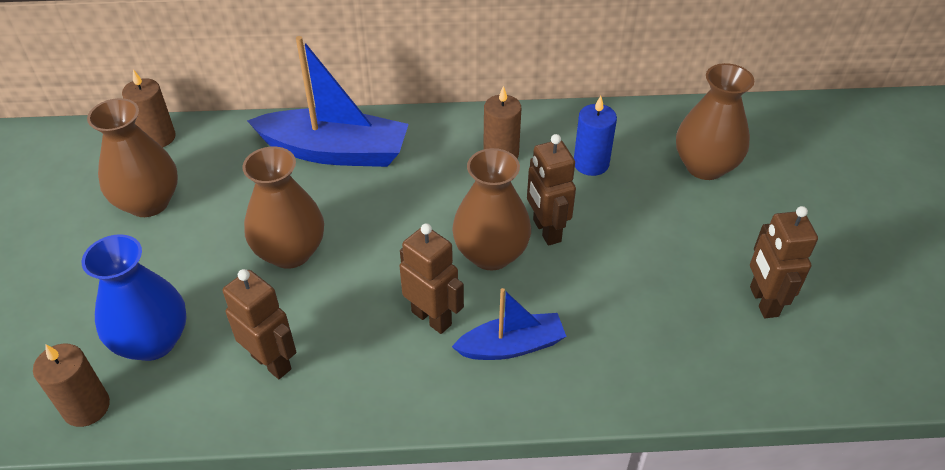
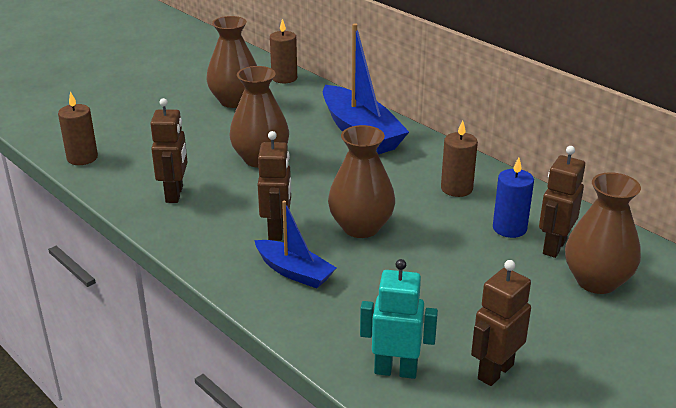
camera: 50 degrees right, 15 degrees down
(153, 341) = (144, 153): blue vase -> none
(546, 231) = (414, 239): brown robot -> brown robot (553, 247)
(713, 364) = (395, 370): none -> turquoise robot

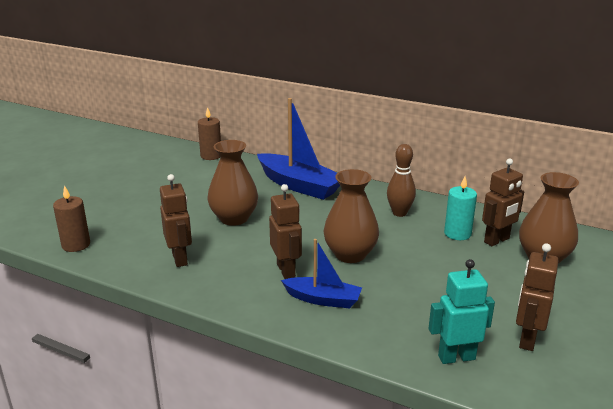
camera: 20 degrees left, 5 degrees down
(234, 101) = (182, 178): brown vase -> none
(456, 188) = (399, 213): brown candle -> brown bowling pin
(509, 228) = (457, 234): blue candle -> turquoise candle
(553, 247) = (497, 240): brown robot -> brown robot turned 135 degrees counterclockwise

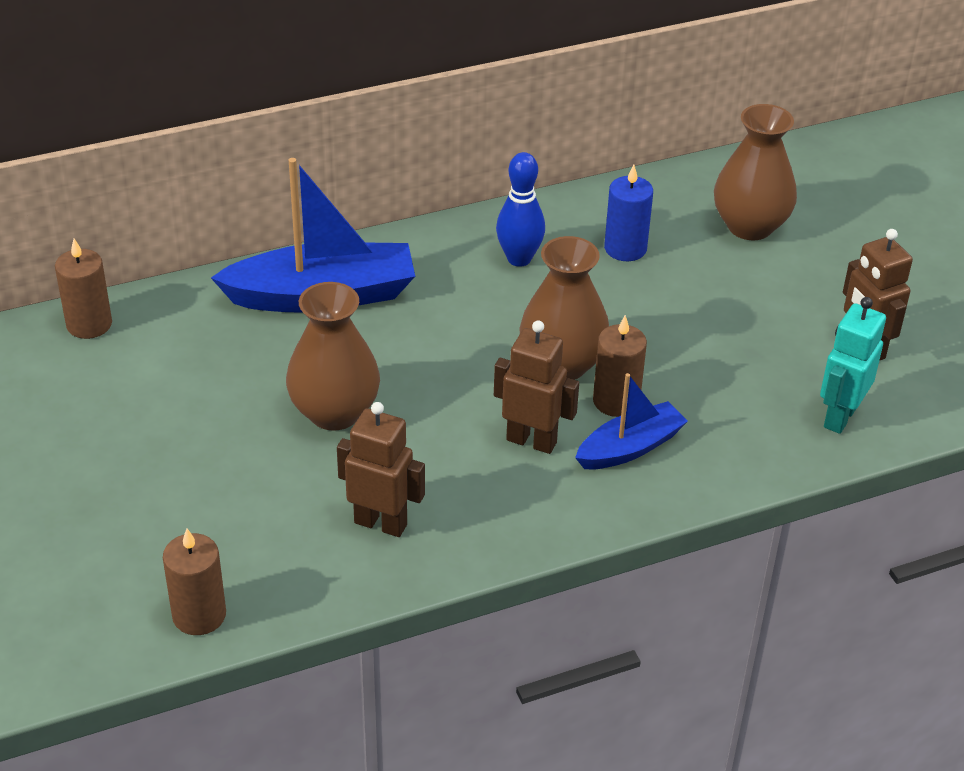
camera: 50 degrees left, 15 degrees up
(349, 280) = (616, 401): none -> brown candle
(399, 213) = (519, 259): brown bowling pin -> blue bowling pin
(457, 234) = (625, 248): turquoise candle -> blue candle
(497, 240) = (676, 231): brown robot -> none

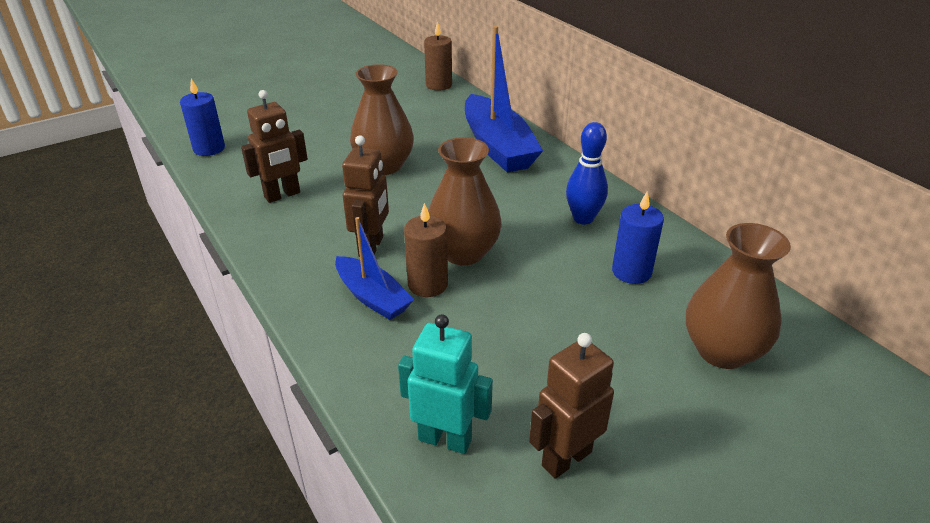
camera: 80 degrees right, 5 degrees down
(199, 615) = (209, 148): brown candle -> blue candle
(381, 523) = (282, 195): brown robot -> brown robot turned 45 degrees clockwise

